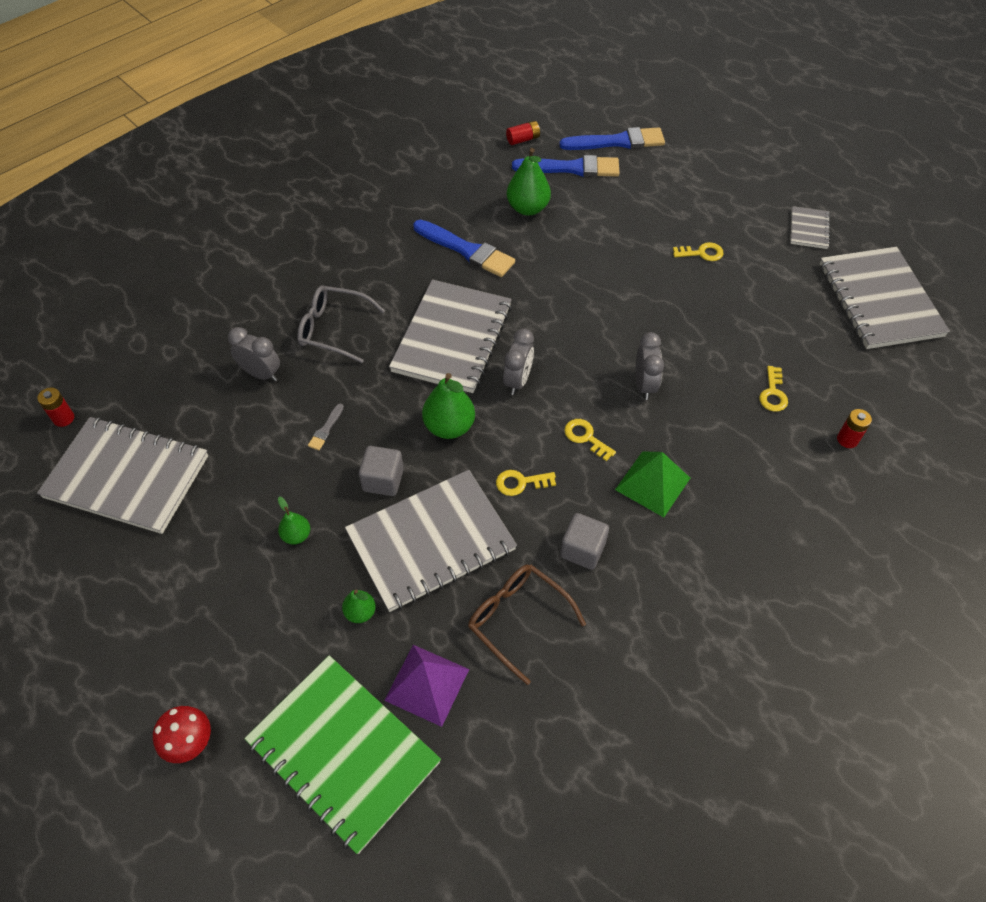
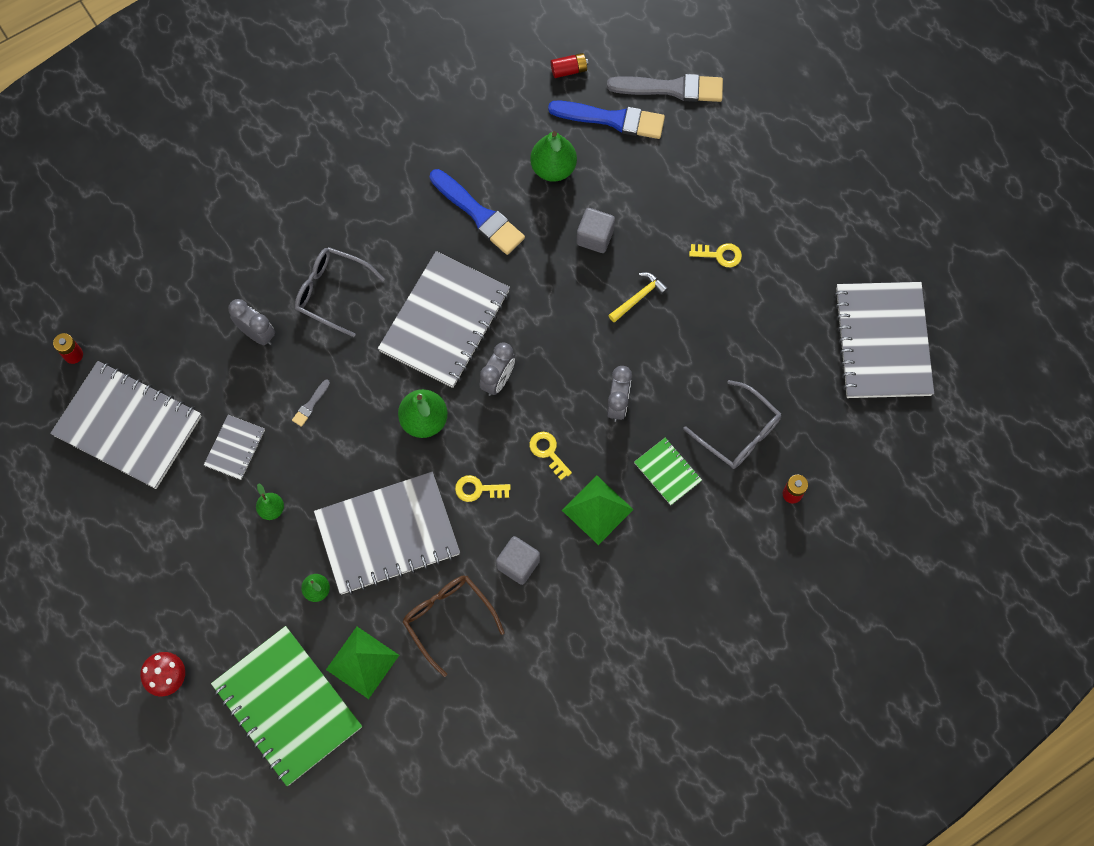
camera: 10 degrees right, 15 degrees up
(383, 480) = (355, 466): grey cube -> grey cube (595, 237)
(427, 684) = (362, 662): purple pyramid -> green pyramid
(617, 142) = (671, 88): blue brush -> grey brush
(637, 295) = (639, 297): none -> yellow hammer
(714, 438) = (667, 472): none -> green notebook
(773, 393) = (738, 432): yellow key -> grey glasses
(809, 229) = (841, 241): grey notebook -> grey notebook (235, 448)

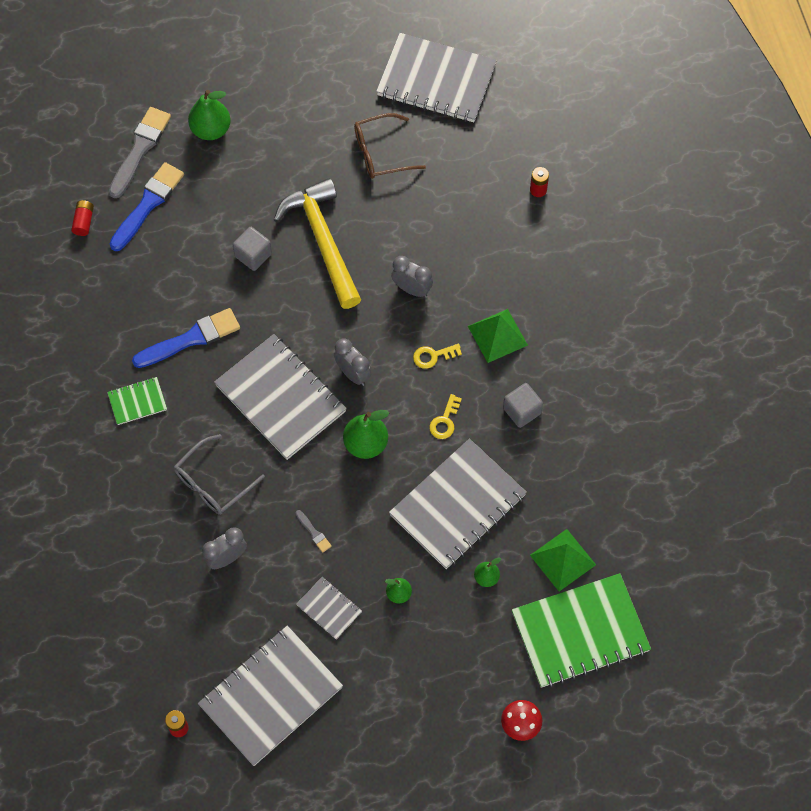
camera: 70 degrees left, 5 degrees down
(387, 534) = (457, 505): grey notebook -> grey notebook turned 45 degrees clockwise
(448, 619) = (549, 480): brown glasses -> brown glasses (381, 153)
(553, 168) = (173, 266): green pear -> green pear (211, 130)
(639, 297) = (323, 241): yellow hammer -> yellow hammer, size x2.37
(667, 472) = (485, 272): green notebook -> green notebook (137, 402)
(719, 255) = (310, 168): yellow key -> none
(738, 432) = (472, 209): grey glasses -> none

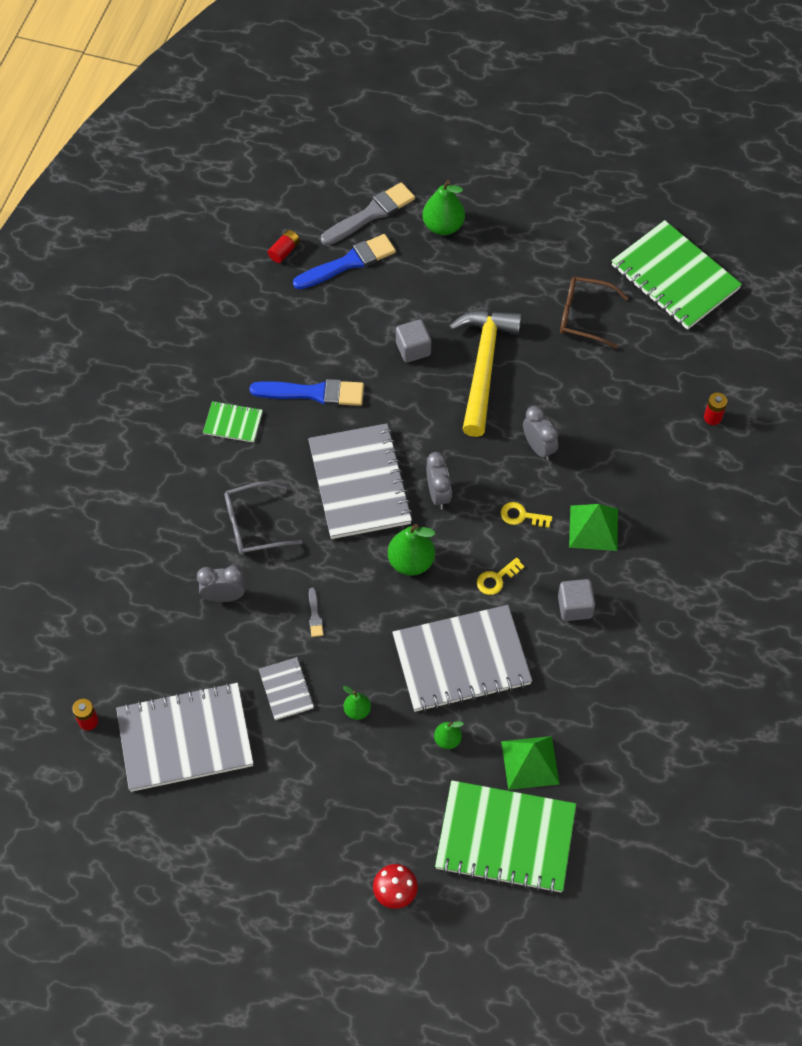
camera: 30 degrees right, 5 degrees down
(436, 80) = (675, 277): grey notebook -> green notebook

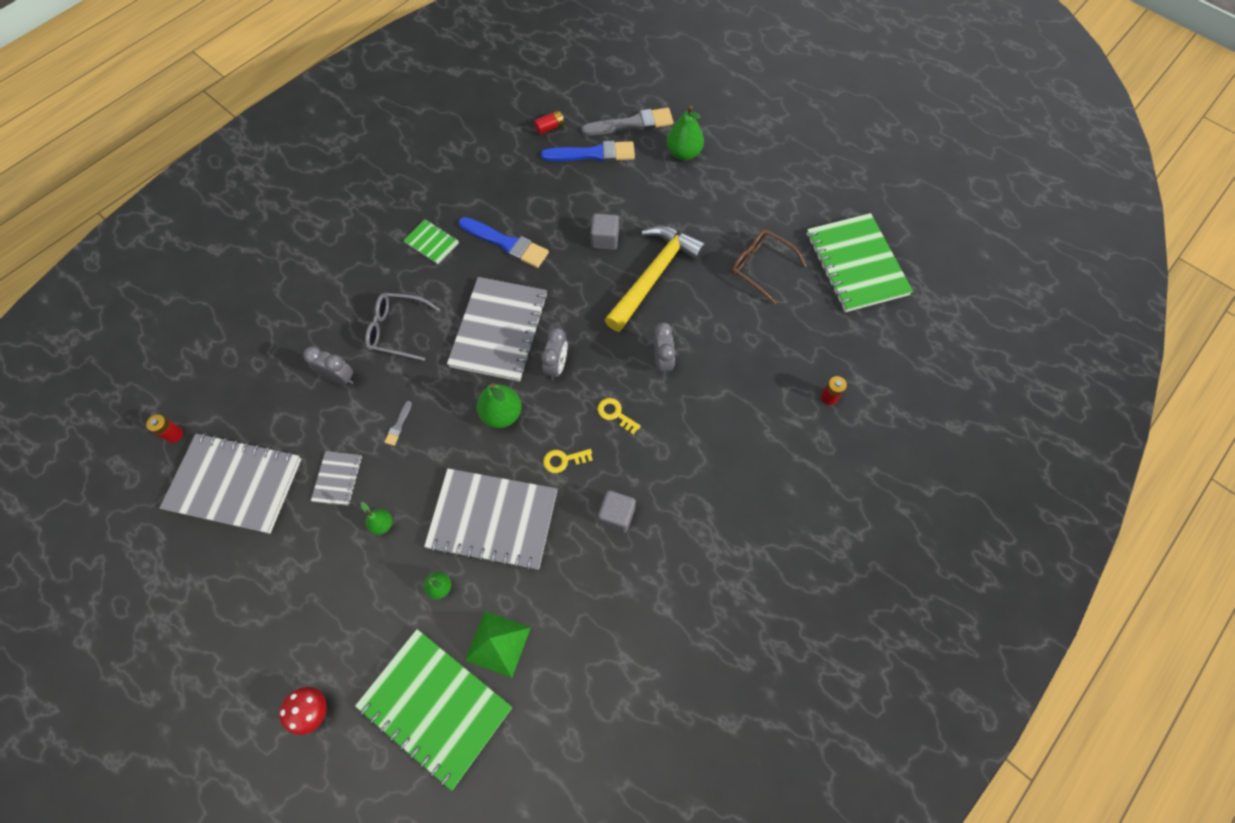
camera: 25 degrees right, 5 degrees up
(593, 528) = (671, 451): green pyramid -> none

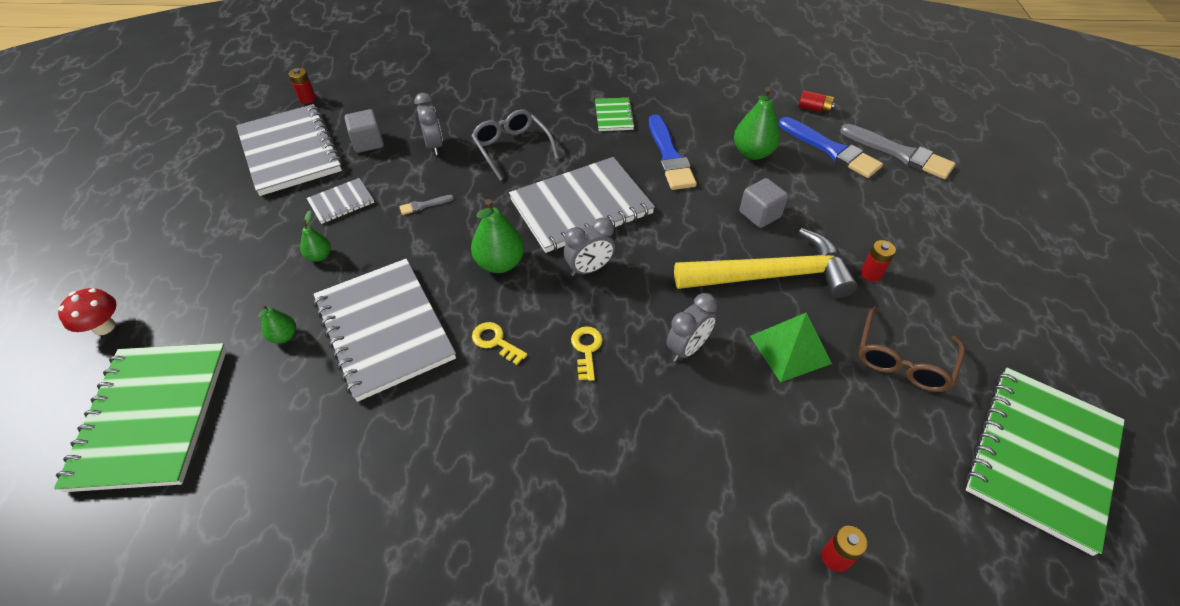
camera: 50 degrees right, 15 degrees down
(498, 643) = (251, 423): green pyramid -> green pyramid (790, 349)
(616, 515) = (472, 430): grey cube -> grey cube (368, 143)
(683, 153) = (929, 207): green pear -> green pear (753, 153)
(698, 227) = (870, 274): none -> red battery
(761, 267) = (902, 360): brown glasses -> brown glasses turned 150 degrees counterclockwise

